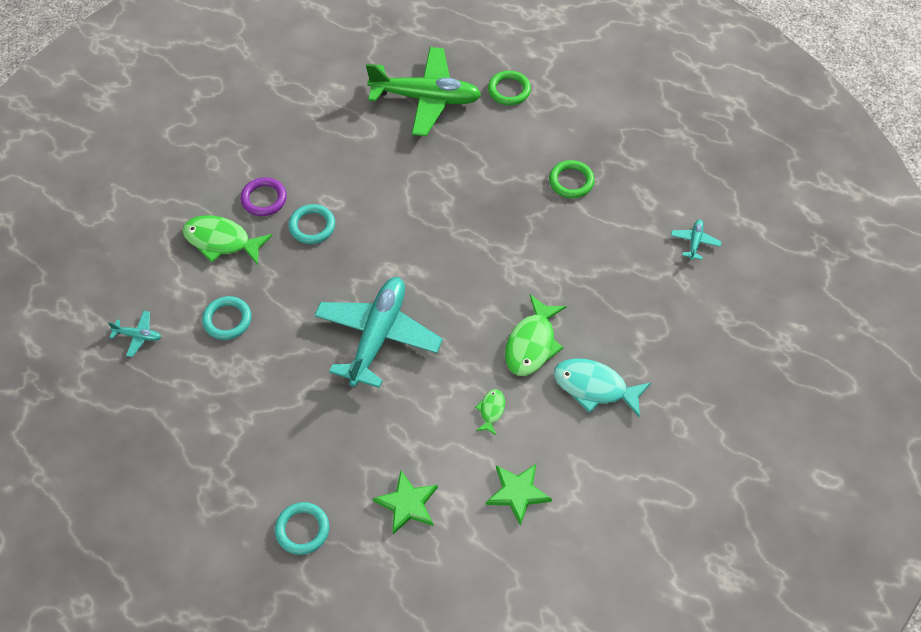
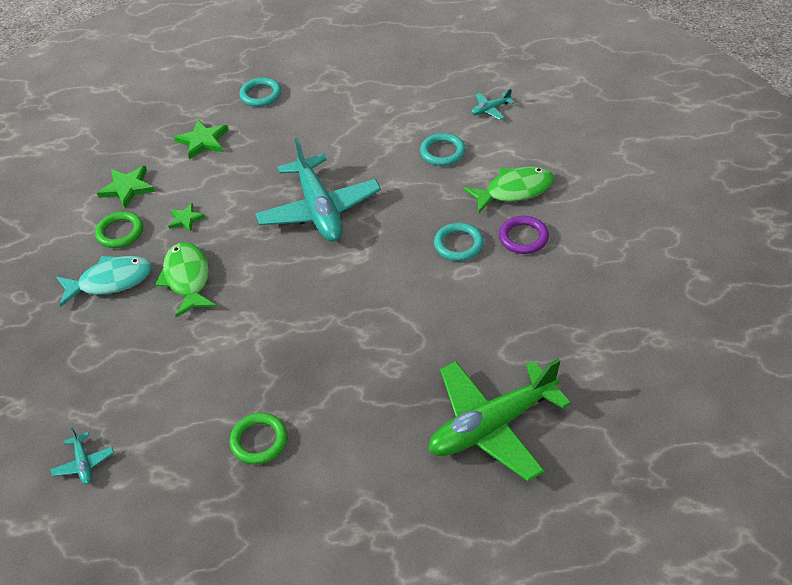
camera: 145 degrees right, 10 degrees down
(491, 410) = (186, 219): green fish -> green star
(509, 90) = (415, 501): green ring -> green ring (120, 232)

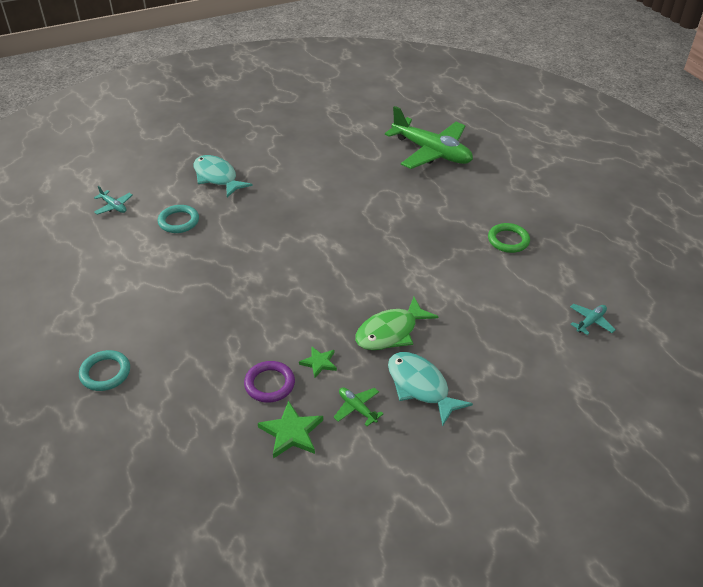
camera: 115 degrees left, 5 degrees down
(120, 232) = (357, 408): green ring -> green plane
(203, 141) = (197, 395): green star -> none
(319, 209) = (273, 275): turquoise plane -> none
(458, 244) = (285, 192): turquoise ring -> none
(514, 190) = (217, 177): green fish -> turquoise fish
(523, 237) = (267, 165): purple ring -> purple ring (269, 384)

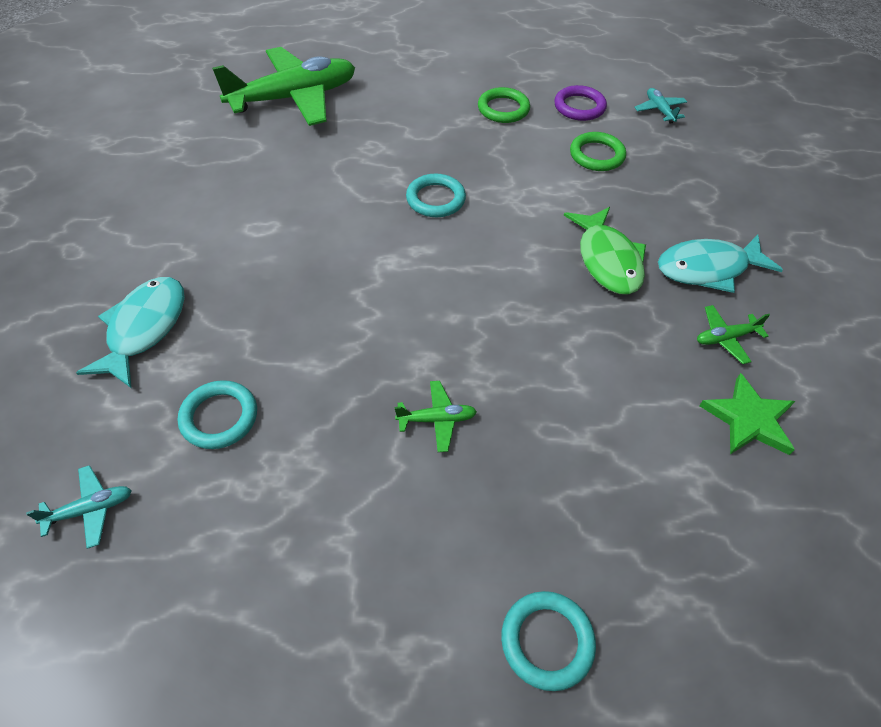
camera: 65 degrees left, 10 degrees up
(216, 294) = (437, 419): none -> green plane
(217, 177) = (144, 329): turquoise fish -> turquoise fish turned 120 degrees clockwise
(269, 384) = (653, 414): purple ring -> purple ring (579, 107)
(319, 363) = (633, 347): green star -> none
(387, 239) = (435, 199): none -> turquoise ring
(498, 300) = (596, 155): none -> green ring

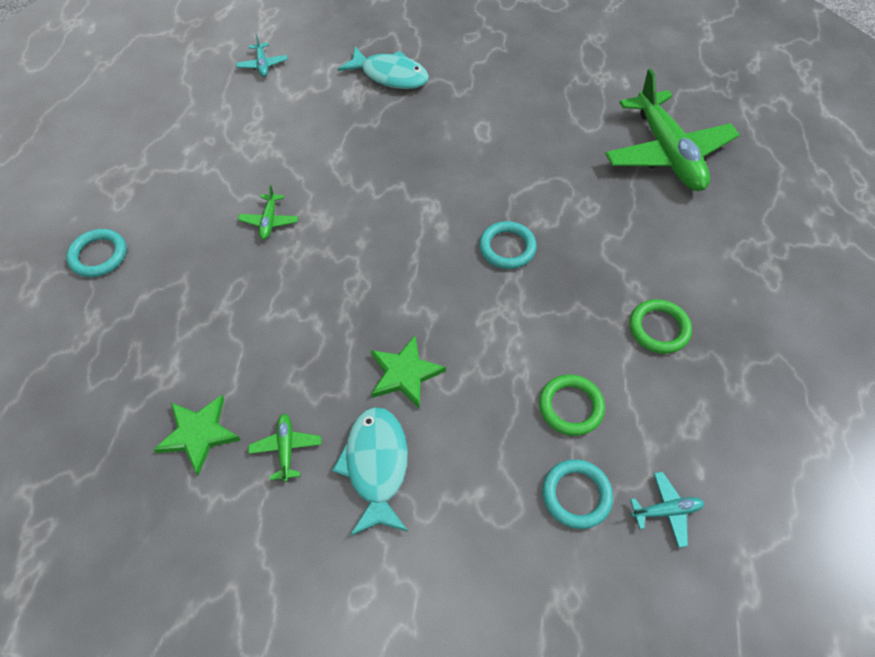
camera: 100 degrees right, 5 degrees up
(219, 417) = (307, 112): turquoise ring -> turquoise ring (576, 495)
(579, 107) = (668, 412): purple ring -> none
(607, 260) = (405, 373): green fish -> green star

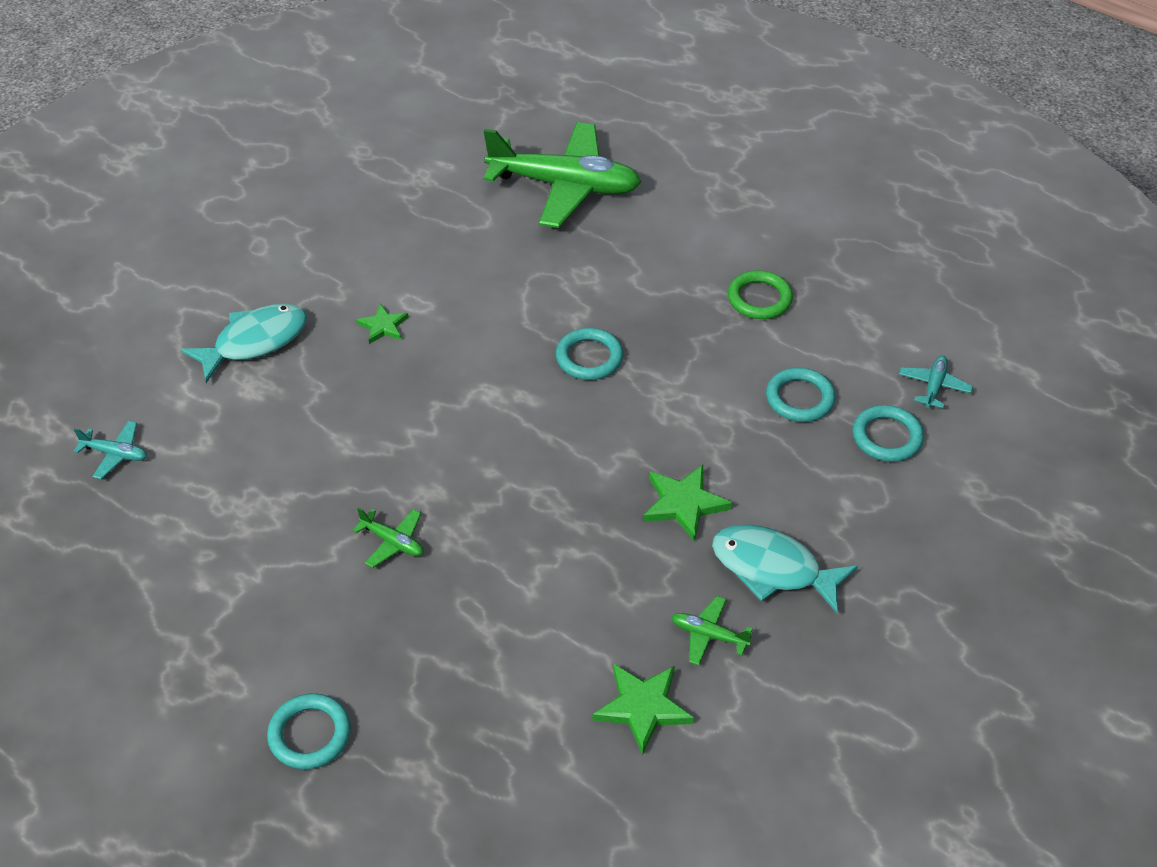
camera: 60 degrees left, 10 degrees down
(449, 126) = (383, 326): none -> green star
(570, 407) = (799, 398): green ring -> turquoise ring

